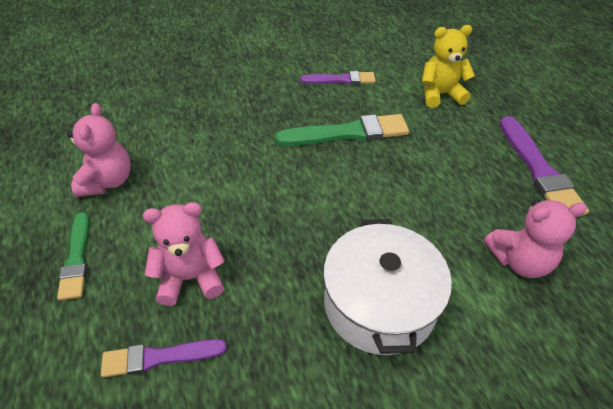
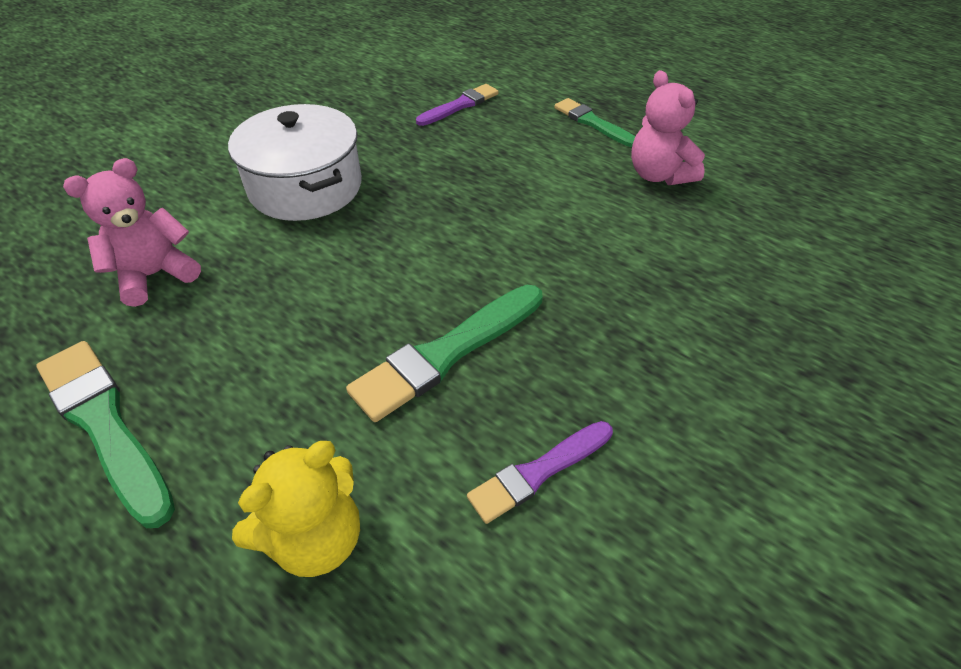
camera: 150 degrees right, 0 degrees up
(190, 278) = (487, 145): pink teddy bear -> none
(538, 170) = (105, 425): purple brush -> green brush

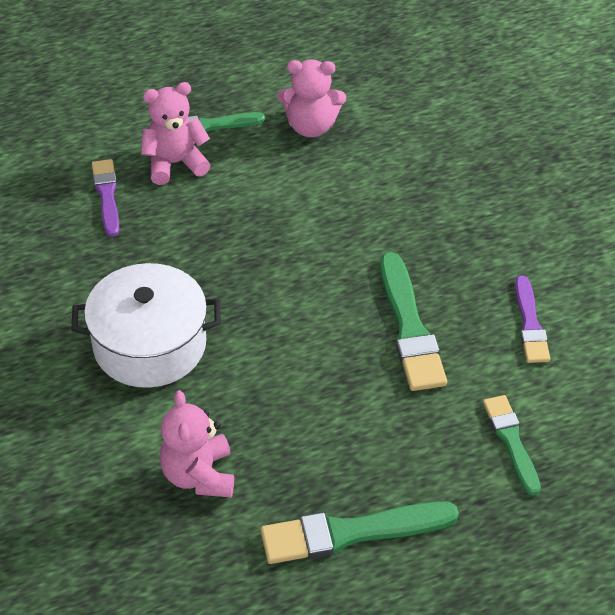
camera: 60 degrees left, 0 degrees up
(316, 538) = (511, 441): yellow teddy bear -> green brush
(529, 122) = (175, 163): none -> pink teddy bear

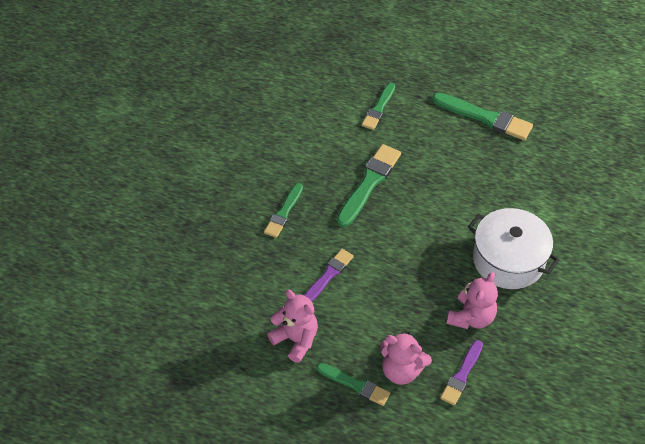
camera: 140 degrees left, 5 degrees up
(199, 475) = (533, 181): pink teddy bear -> pink teddy bear (471, 317)
(468, 231) = (284, 212): none -> green brush
(530, 324) = (310, 149): purple brush -> purple brush (328, 275)

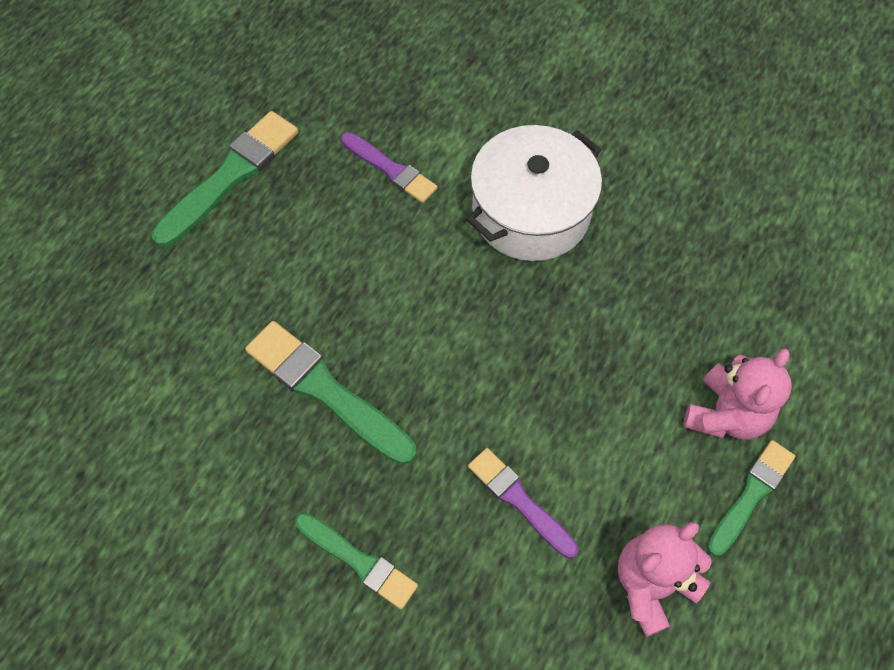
camera: 80 degrees left, 10 degrees up
(379, 108) = (151, 339): green brush -> none
(462, 375) = (738, 326): purple brush -> purple brush (390, 169)
(471, 317) = (633, 289): pink teddy bear -> none

